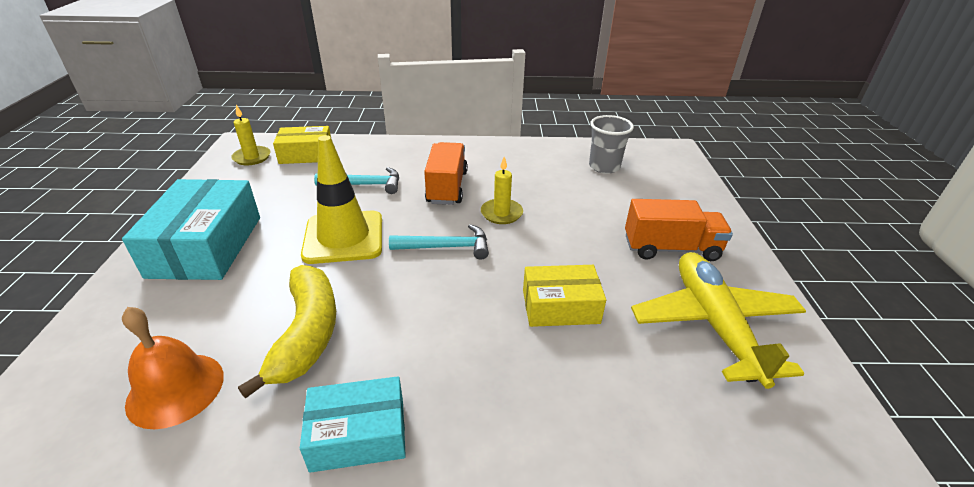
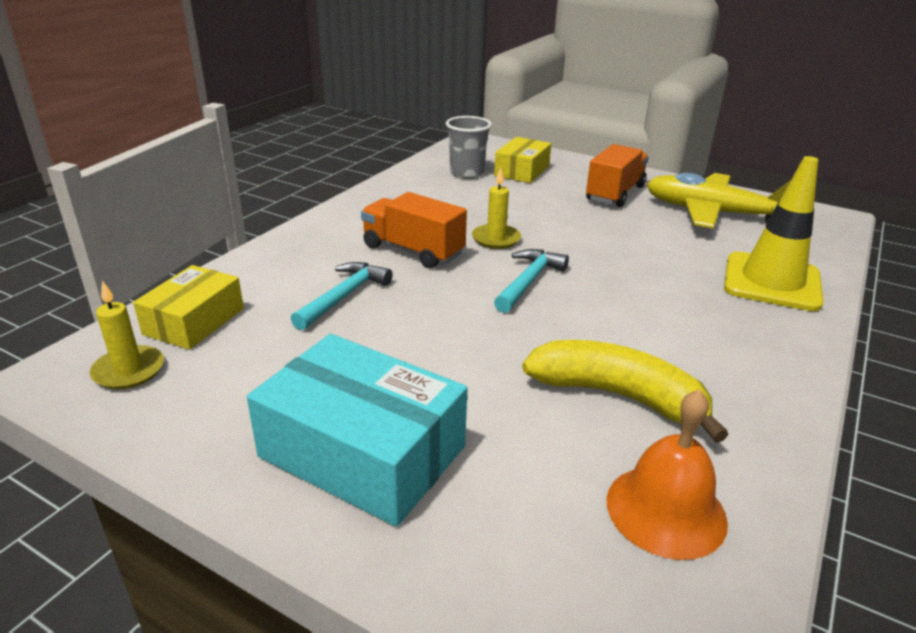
camera: 60 degrees left, 5 degrees down
(343, 237) = (451, 336): yellow traffic cone -> yellow traffic cone (772, 282)
(358, 434) = (775, 393): turquoise box -> none
(560, 306) = (659, 257): yellow box -> yellow box (522, 171)

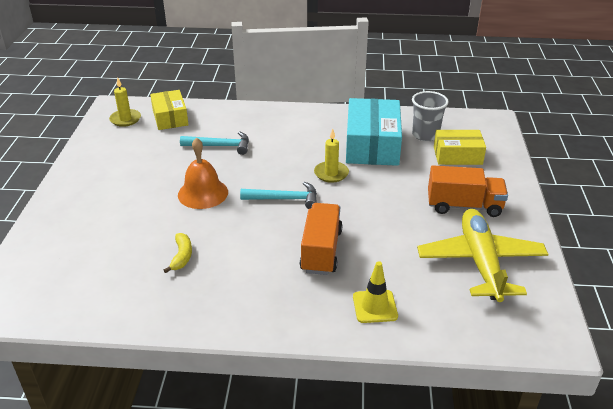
camera: 65 degrees right, 5 degrees up
(194, 321) = (170, 117): yellow box -> yellow box turned 75 degrees clockwise
(362, 451) = (101, 192): turquoise box -> turquoise box (372, 145)
(413, 251) = (288, 150): orange truck -> orange truck (321, 251)
(618, 396) = (182, 256): yellow banana -> yellow banana, size x0.48
(666, 510) = (98, 287): orange bell -> orange bell (203, 193)
(772, 282) = (375, 306): yellow traffic cone -> yellow traffic cone, size x0.56

